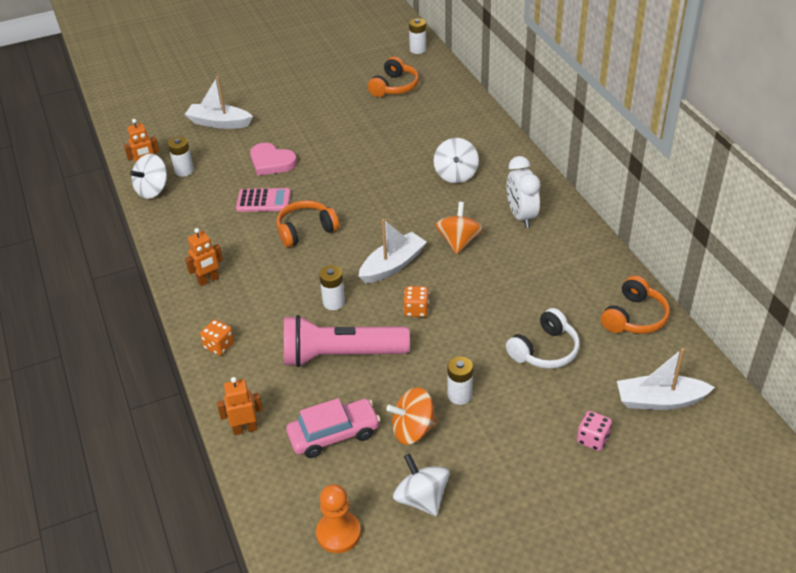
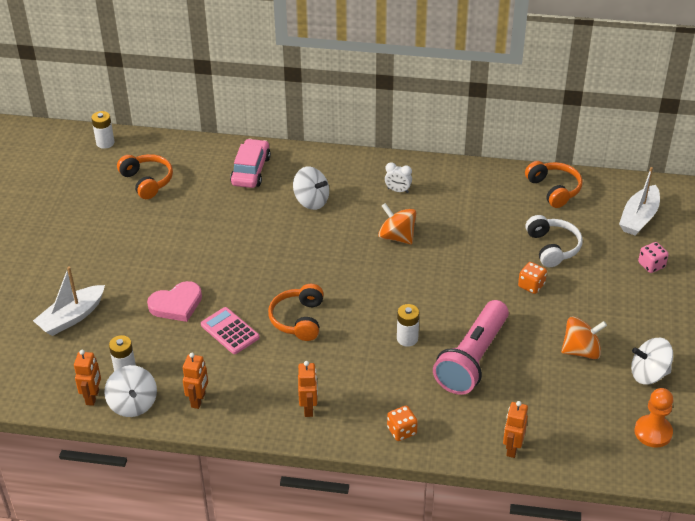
camera: 60 degrees left, 0 degrees up
(178, 219) = (198, 400): none -> orange robot
(263, 201) = (230, 331): pink calculator -> pink calculator turned 75 degrees counterclockwise
(334, 434) = (555, 397): pink car -> pink car (250, 171)
(392, 265) = (392, 286): white boat -> none
(413, 430) = (581, 351): orange spinning top -> orange spinning top turned 120 degrees counterclockwise
(416, 310) = (456, 295): orange dice -> orange dice (531, 285)
(459, 395) = (564, 311): white battery -> none
(521, 216) = (398, 190): white clock -> white clock, size x0.58

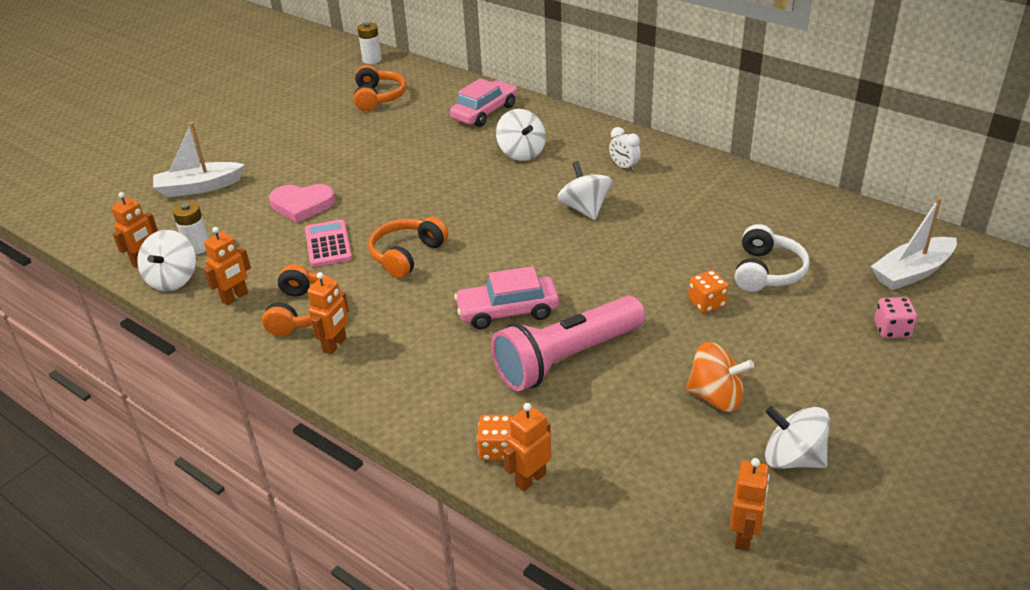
camera: 30 degrees right, 5 degrees down
(397, 237) = (584, 209): orange spinning top -> white spinning top
(402, 431) = (414, 407): orange dice -> orange dice (497, 450)
(407, 338) = (507, 311): white battery -> pink car
(554, 189) = (816, 213): orange headphones -> orange headphones (304, 312)
(653, 432) = (743, 536): orange pawn -> orange robot

